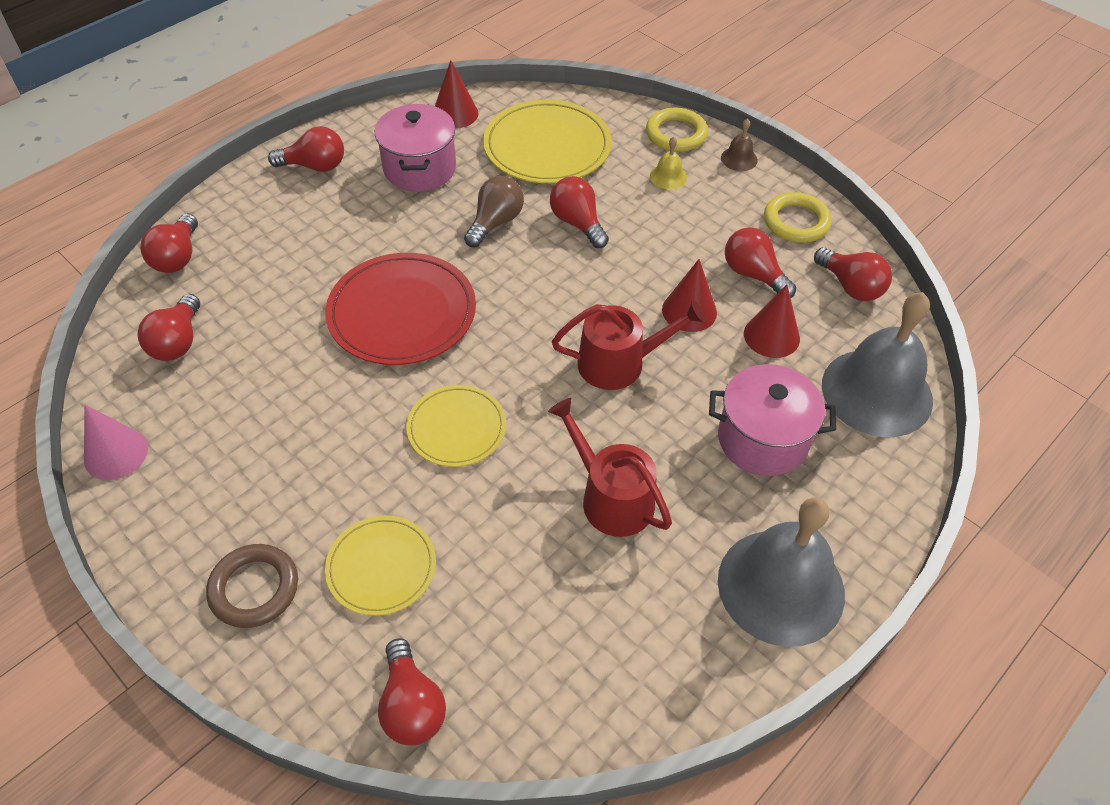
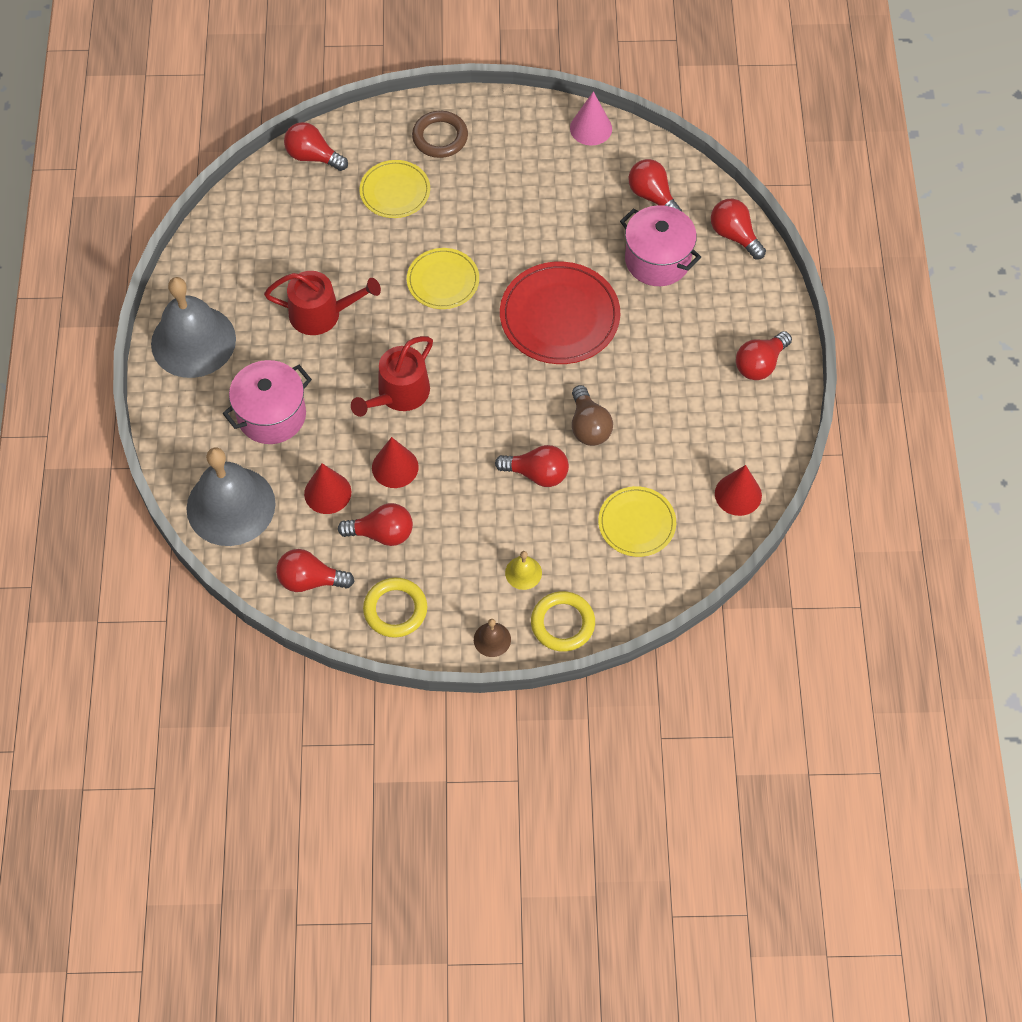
camera: 135 degrees right, 10 degrees up
(419, 169) = (693, 424): pink pot -> pink pot (657, 260)
(547, 146) = (637, 523): yellow plate -> yellow plate, size x0.61

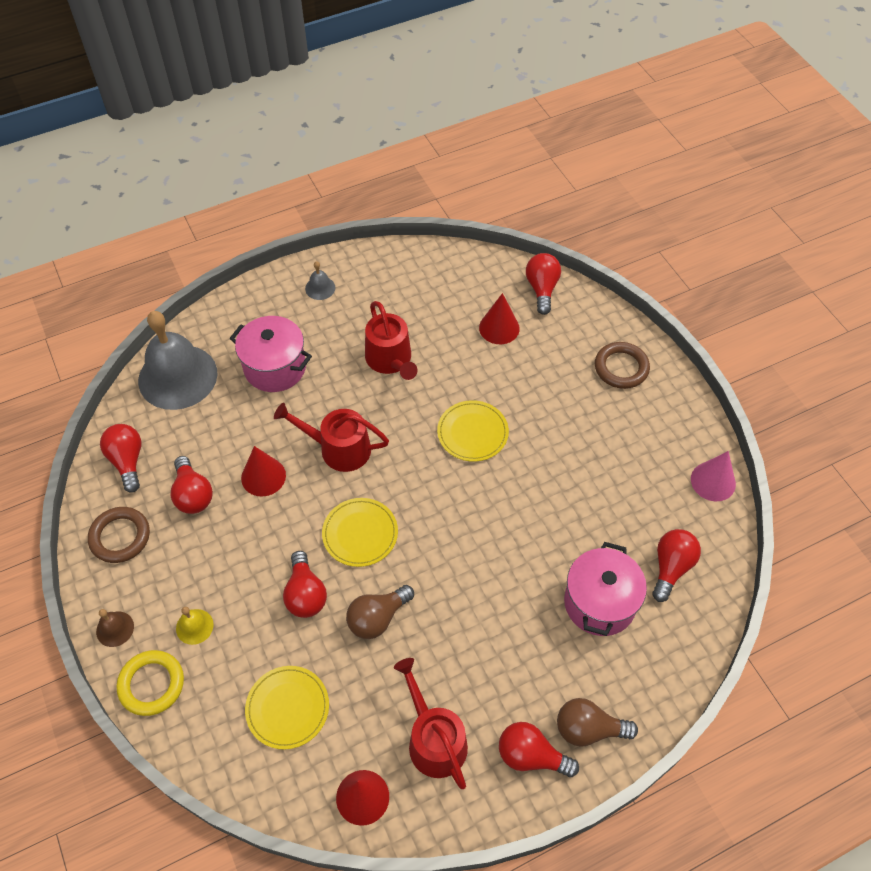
camera: 65 degrees right, 5 degrees down
(193, 341) = (320, 288): grey bell -> grey bell, size x0.41
(327, 493) = (217, 438): red cone -> red cone (499, 328)
(395, 191) = (543, 359): yellow plate -> yellow plate (360, 533)
(395, 609) = (120, 537): yellow ring -> brown ring
(559, 316) = (486, 542): red plate -> none
(715, 426) = (434, 739): none -> red watering can
(734, 235) = (673, 665): red light bulb -> none
(757, 316) = (588, 729): none -> brown light bulb

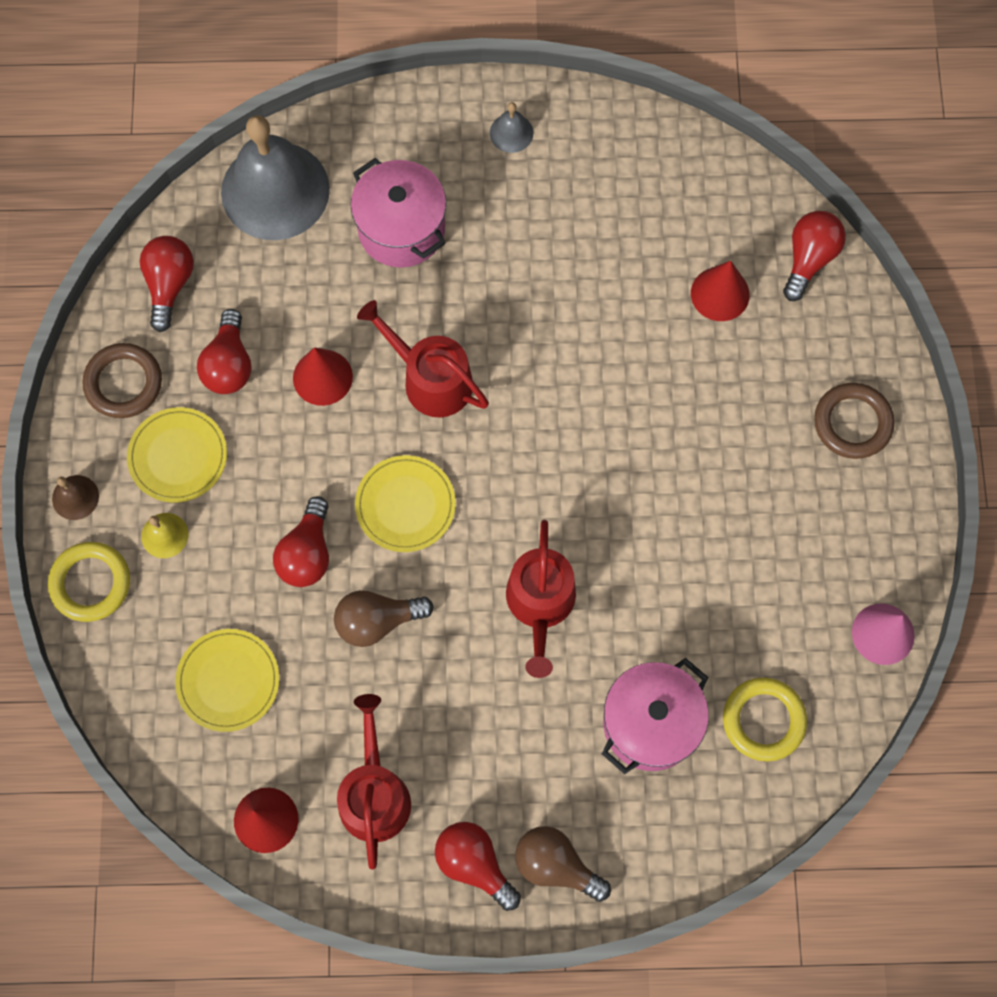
camera: 25 degrees right, 15 degrees up
(390, 360) = (553, 281): red watering can -> red watering can (540, 604)
(472, 432) = (609, 431): yellow plate -> yellow plate (178, 456)
(671, 567) = (763, 720): red light bulb -> yellow ring

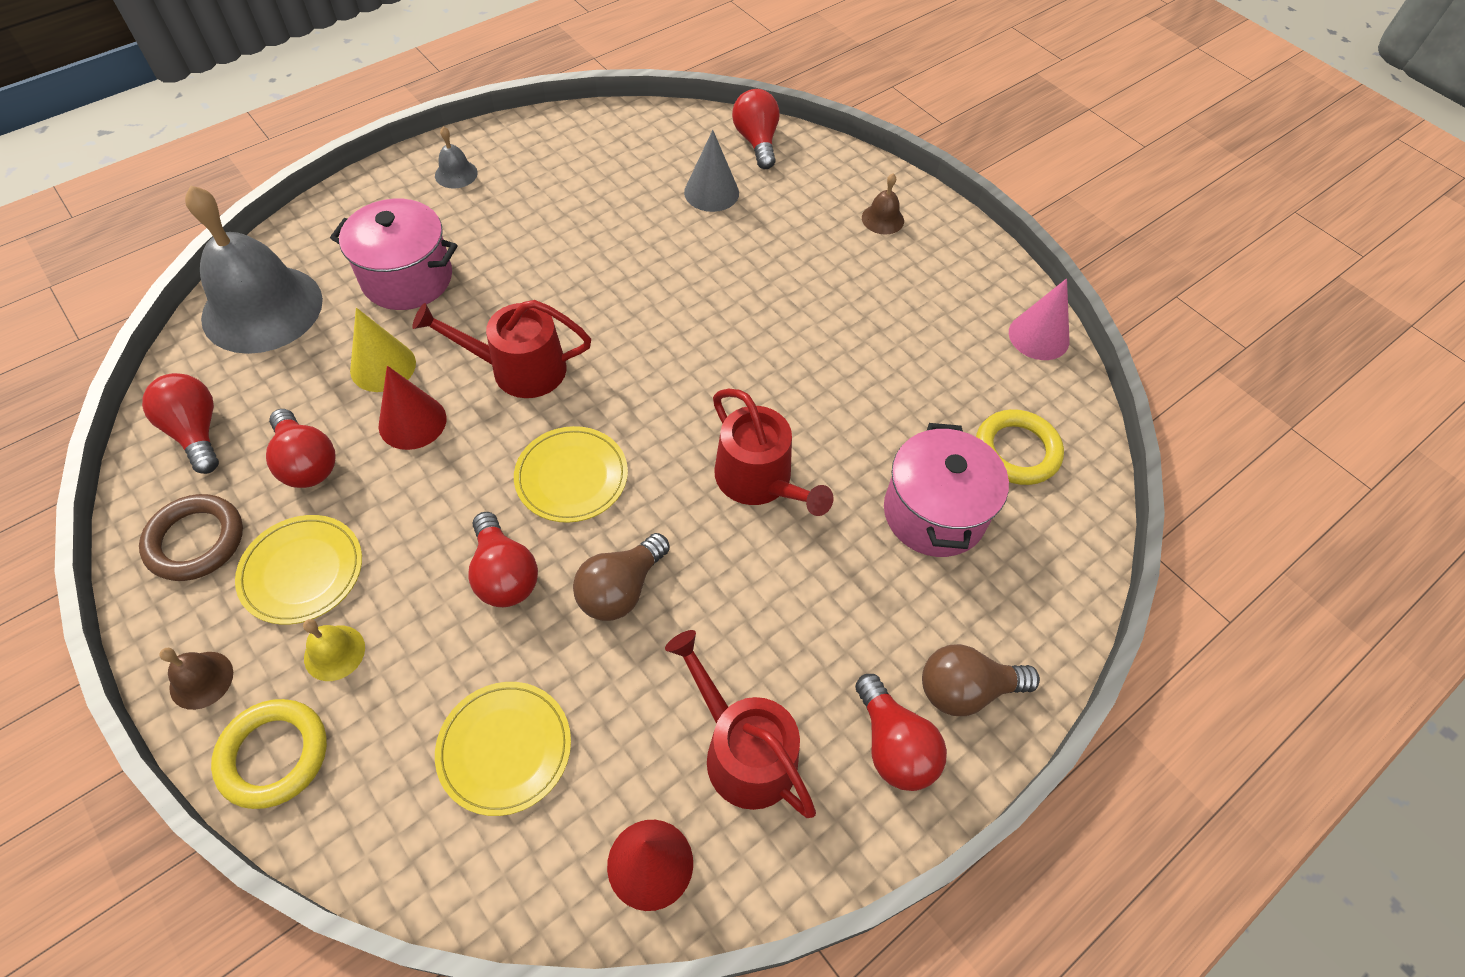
camera: 40 degrees left, 15 degrees down
(331, 309) = (383, 366): none -> yellow cone
(474, 864) = (893, 745): red light bulb -> red light bulb turned 120 degrees counterclockwise
(720, 294) = (711, 192): red cone -> grey cone
(852, 423) = (882, 219): brown ring -> brown bell

